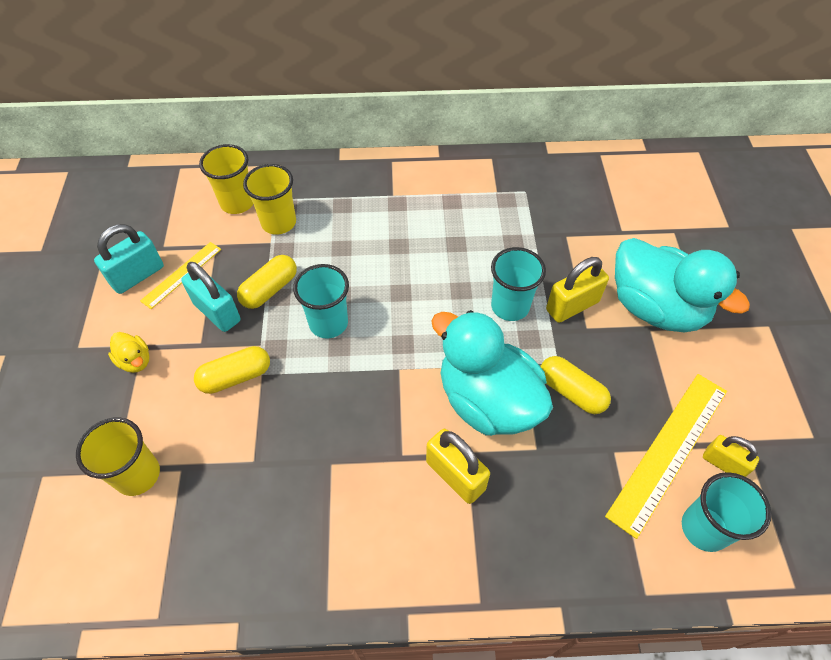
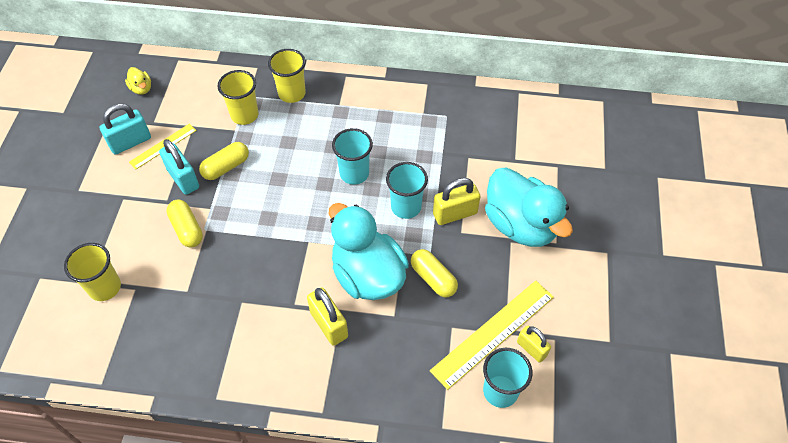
camera: 10 degrees right, 0 degrees up
(135, 361) = (117, 206): yellow duck -> yellow duck (141, 88)
(235, 377) = (187, 229): yellow capsule -> yellow capsule turned 75 degrees clockwise
(237, 203) = (216, 94): yellow cup -> yellow cup (292, 94)
(328, 323) = (264, 199): turquoise cup -> turquoise cup (354, 173)

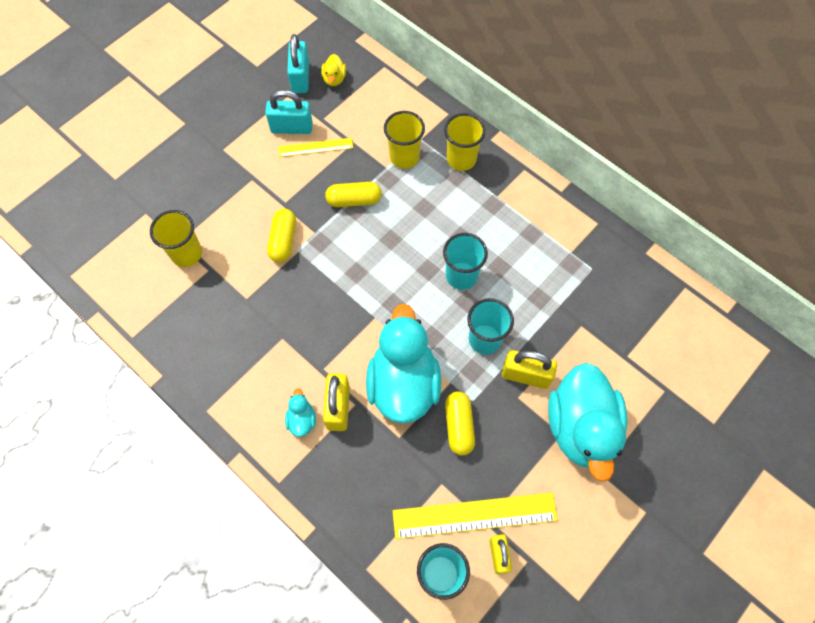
camera: 35 degrees right, 10 degrees up
(183, 179) = (311, 190): turquoise padlock -> turquoise padlock (300, 78)
(305, 352) = (302, 420): none -> turquoise duck

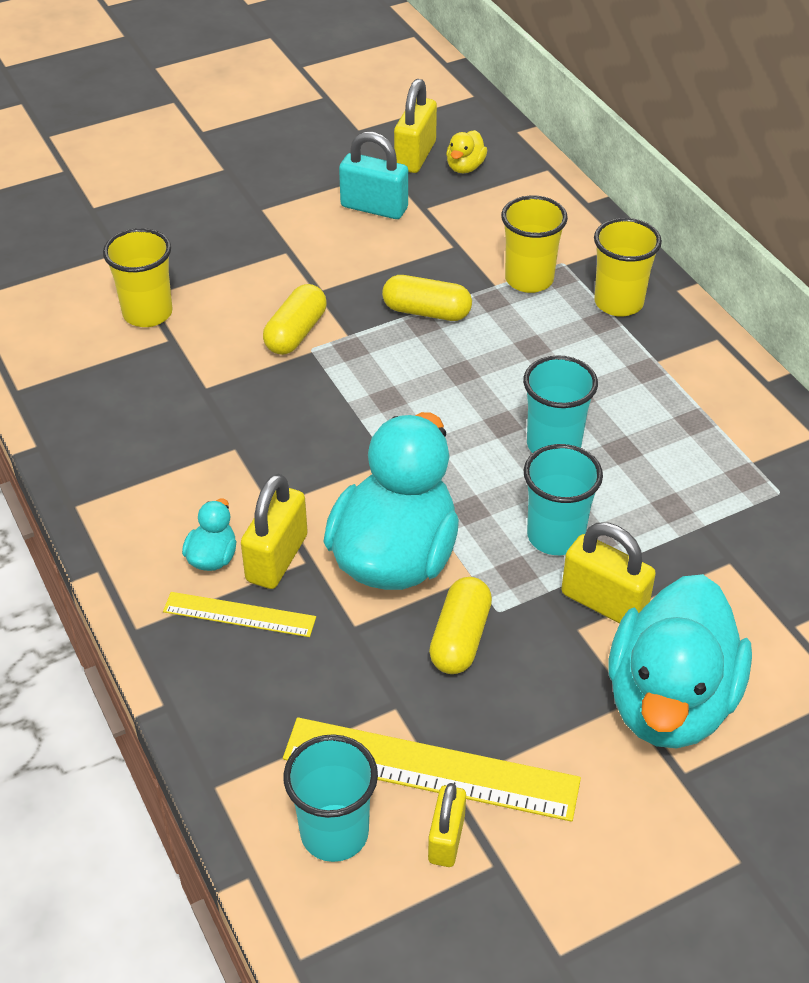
camera: 20 degrees right, 20 degrees down
(300, 78) = (415, 156): turquoise padlock -> yellow padlock
(315, 147) = (398, 237): yellow ruler -> yellow ruler (239, 614)

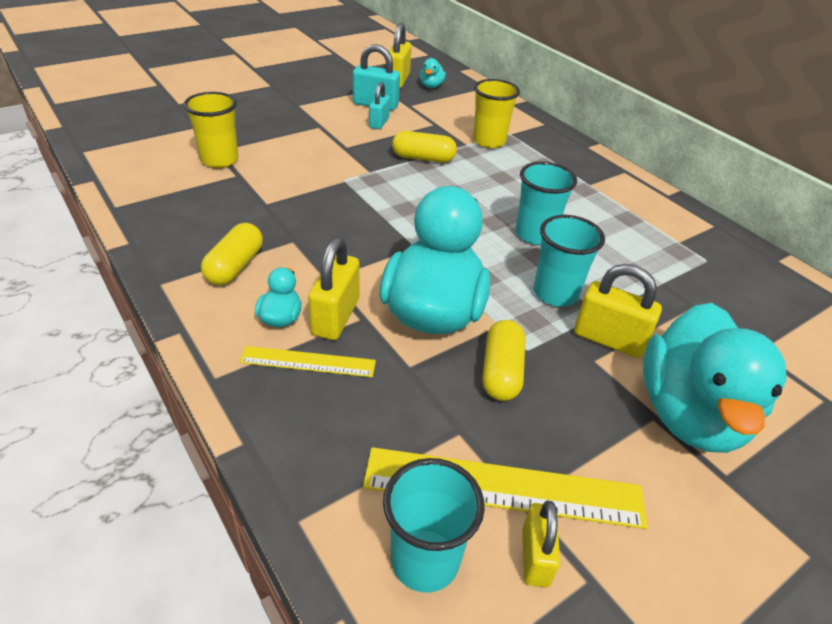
camera: 10 degrees left, 5 degrees down
(296, 333) = (331, 170): yellow capsule -> yellow capsule (235, 266)
(374, 244) = (379, 123): none -> turquoise padlock
(465, 167) = (431, 86): yellow duck -> turquoise duck
(618, 303) = (552, 153): yellow cup -> none

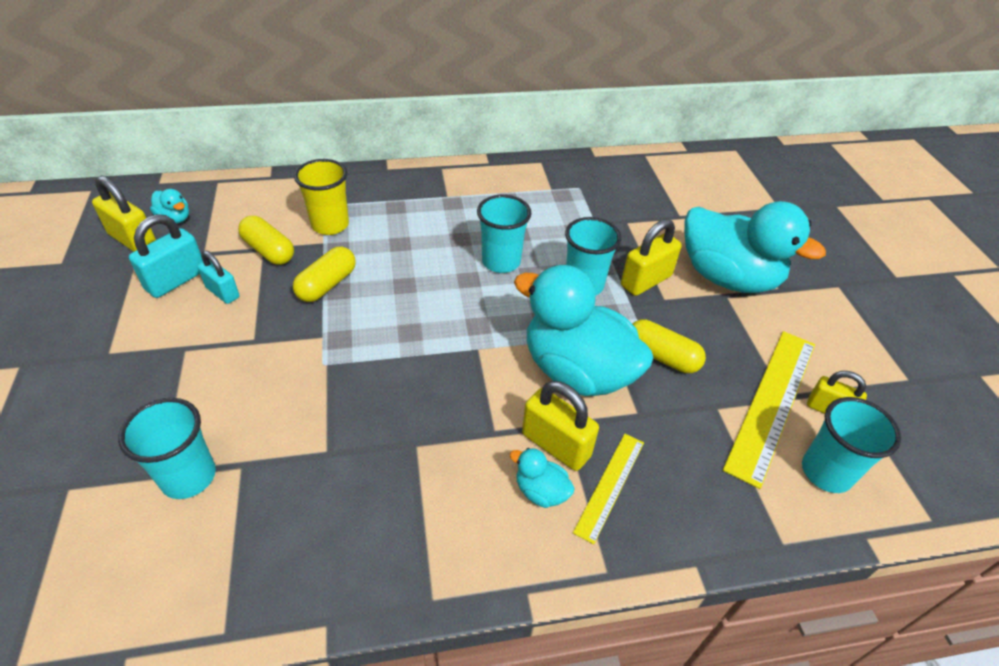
camera: 65 degrees left, 5 degrees up
(219, 160) = (188, 477): yellow cup -> turquoise cup
(235, 266) = (436, 512): yellow capsule -> yellow capsule (269, 251)

